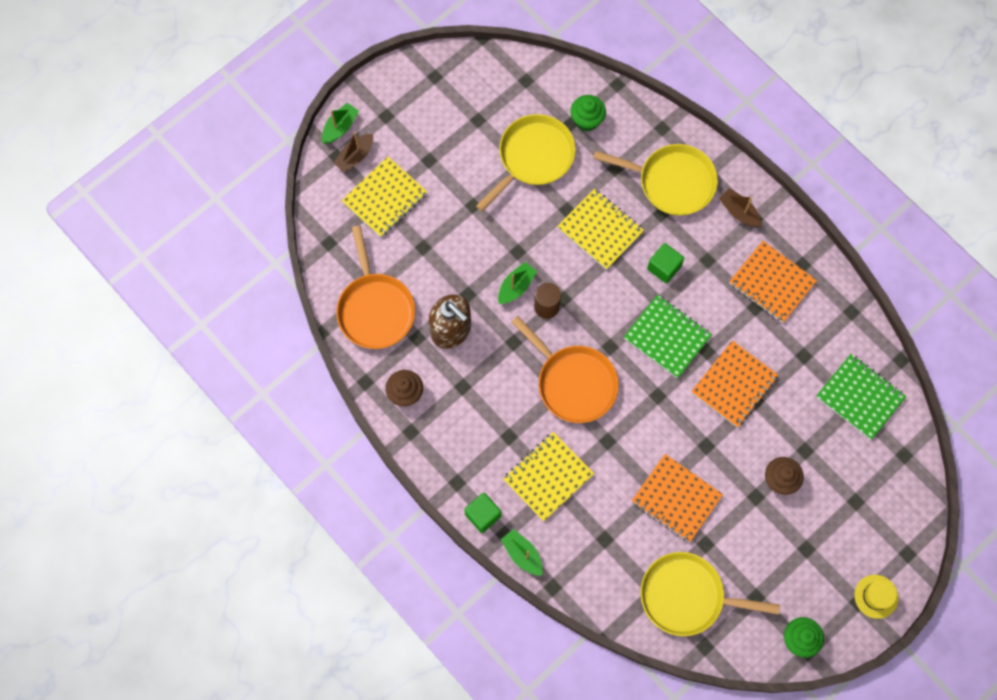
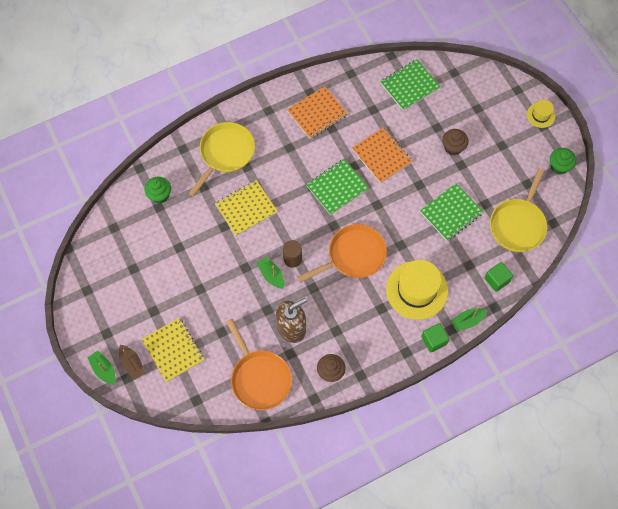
camera: 75 degrees left, 5 degrees down
(375, 309) = (259, 378): orange pan -> orange pan turned 60 degrees clockwise
(533, 158) = (176, 238): yellow pan -> none
(548, 477) = (416, 290): yellow notebook -> yellow hat
(664, 267) = (286, 176): green cube -> green cube (496, 280)
(676, 498) = (451, 213): orange notebook -> green notebook
(739, 212) = (261, 119): brown boat -> none

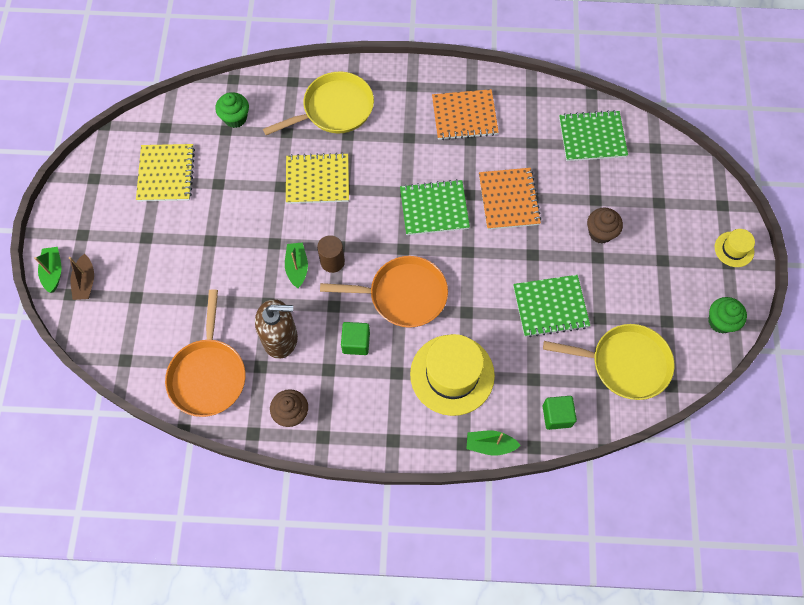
camera: 30 degrees right, 0 degrees up
(173, 350) = (138, 291): yellow notebook -> yellow notebook (166, 174)
(433, 340) = (434, 445): green cube -> green cube (356, 342)
(518, 224) = (625, 364): yellow pan -> yellow pan turned 135 degrees counterclockwise

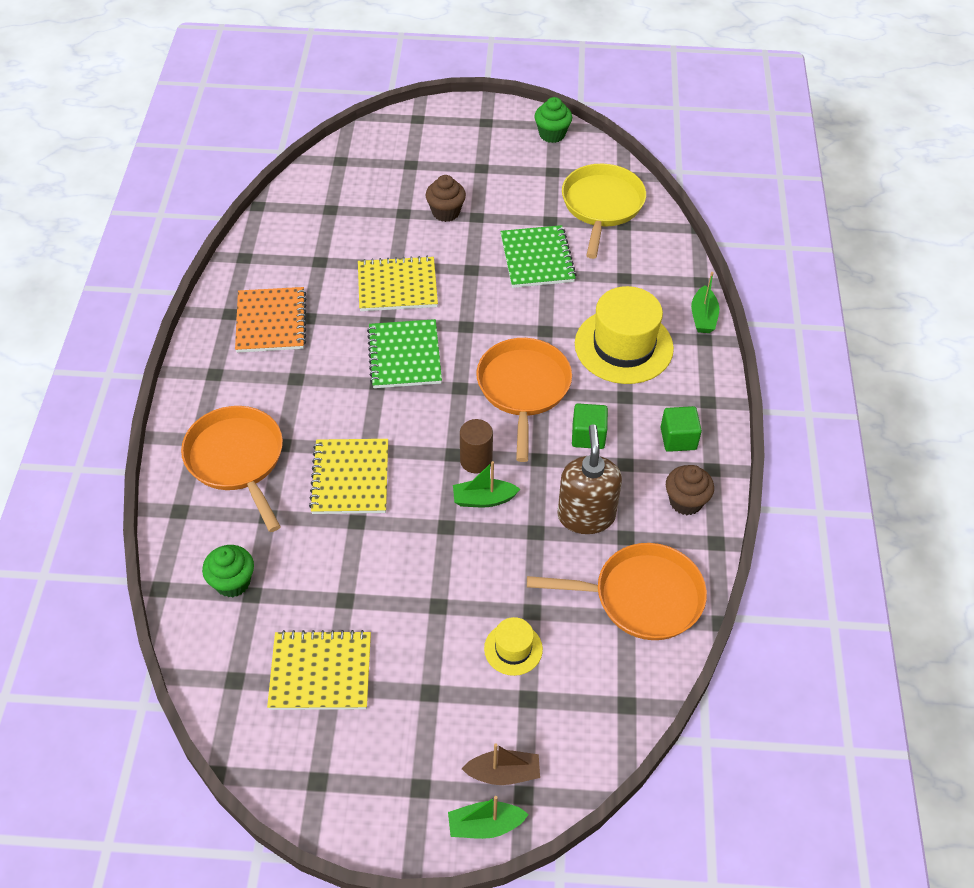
camera: 90 degrees left, 15 degrees down
(334, 109) = (237, 460): yellow pan -> orange pan
(508, 200) = (397, 286): orange notebook -> yellow notebook
(557, 416) = (664, 262): green cube -> green cube (678, 438)
(592, 137) = (319, 209): green notebook -> none
(734, 249) = (470, 116): yellow hat -> yellow hat (513, 649)

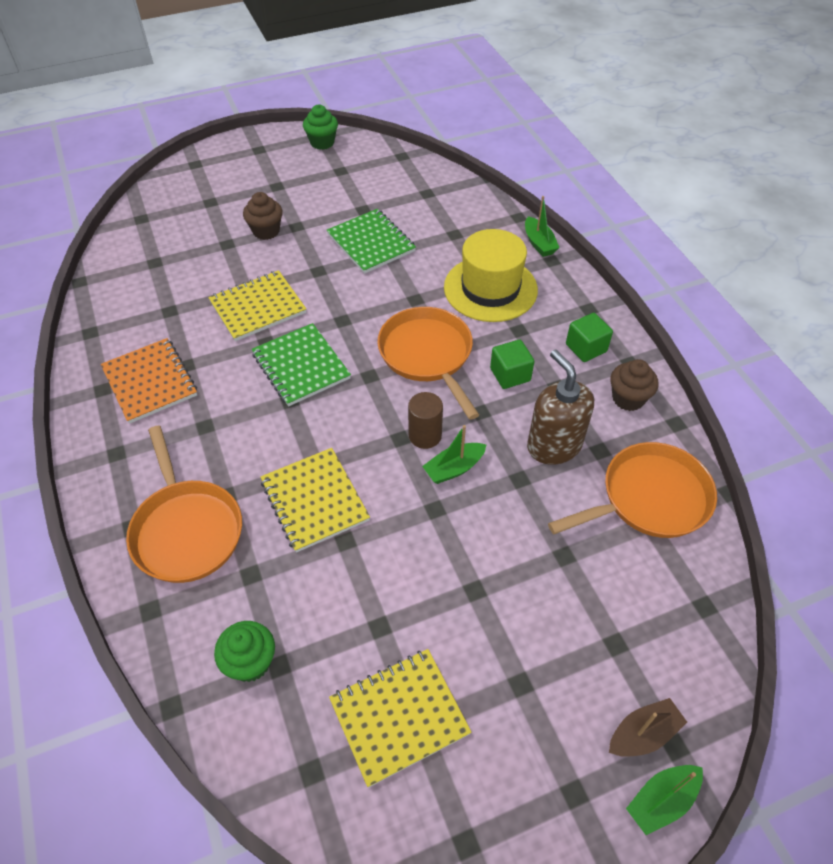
camera: 25 degrees left, 0 degrees up
(237, 460) = (186, 530): orange pan -> orange pan turned 150 degrees counterclockwise
(513, 649) = (570, 600): yellow hat -> none
(602, 206) = (399, 184): yellow pan -> none

